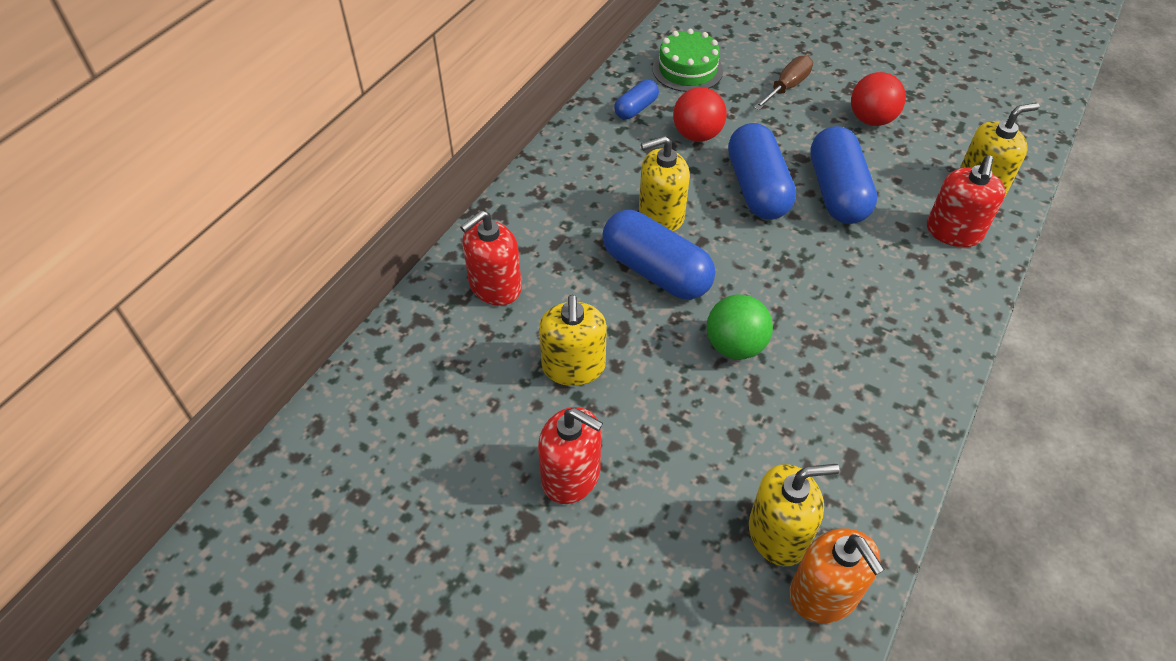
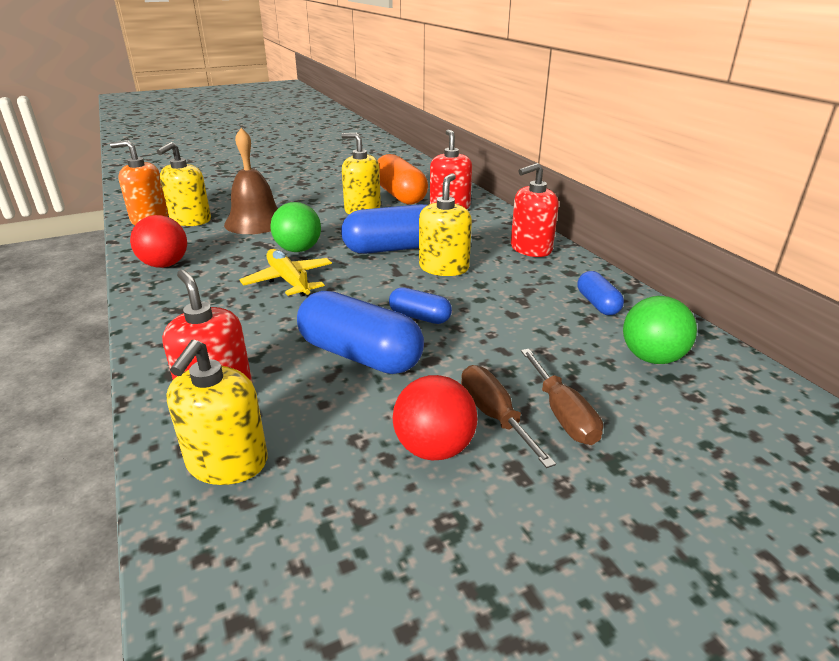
camera: 125 degrees right, 20 degrees down
(490, 359) = (399, 195): none -> orange capsule
(571, 476) = (305, 194): red soap dispenser -> red soap dispenser (530, 248)
(687, 70) = (651, 358): green cake -> green ball
(697, 135) = (526, 318): red ball -> red ball (165, 265)
(711, 451) = (255, 222): none -> brown bell
(757, 188) = (419, 317): blue capsule -> blue capsule, size x0.53
(797, 305) = (289, 281): none -> yellow plane
(819, 110) = (494, 416): none -> brown screwdriver

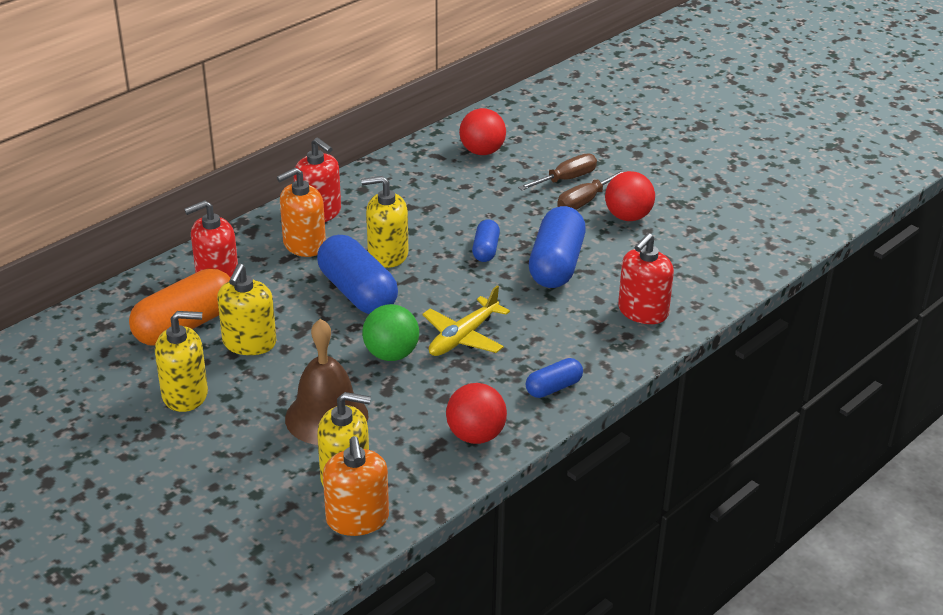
camera: 110 degrees left, 5 degrees up
(227, 462) = (693, 283): yellow soap dispenser -> yellow soap dispenser (185, 395)
(480, 238) = (304, 245): none -> orange soap dispenser
(597, 304) = (416, 174): blue capsule -> blue capsule (553, 388)
(651, 358) = (482, 152): green ball -> red ball

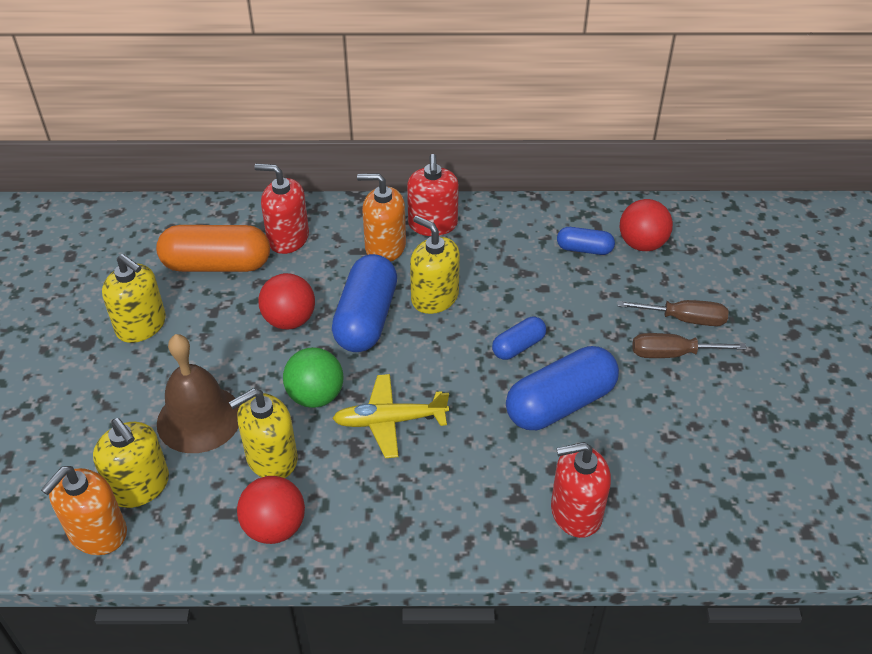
camera: 45 degrees right, 10 degrees up
(249, 343) = (236, 311): yellow soap dispenser -> yellow soap dispenser (271, 458)
(553, 388) = (395, 531): blue capsule -> blue capsule (584, 249)
(628, 217) = (694, 398): red ball -> red ball (289, 320)

